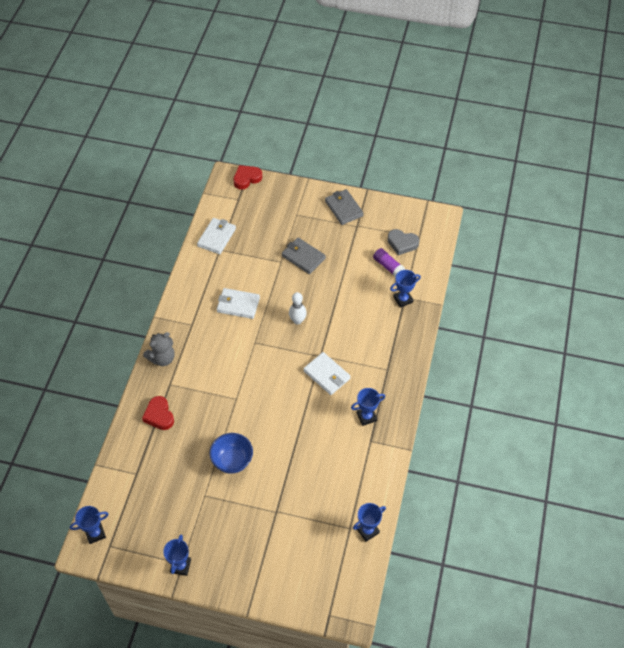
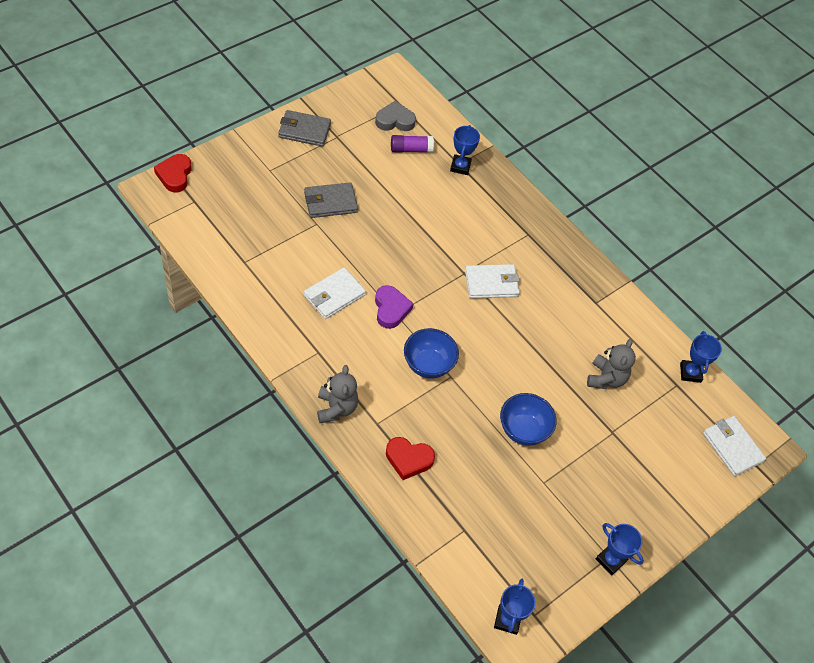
camera: 60 degrees left, 0 degrees up
(216, 237) = (225, 253): white wallet -> white wallet (732, 447)
(233, 382) = (428, 365): none -> blue bowl
(255, 338) = (391, 309): none -> purple heart
(297, 320) = (404, 261): white bowling pin -> none
(314, 483) = (606, 378): none -> grey teddy bear
(366, 417) = (567, 287): blue trophy -> none
(402, 243) = (395, 120): grey heart -> grey heart turned 150 degrees counterclockwise

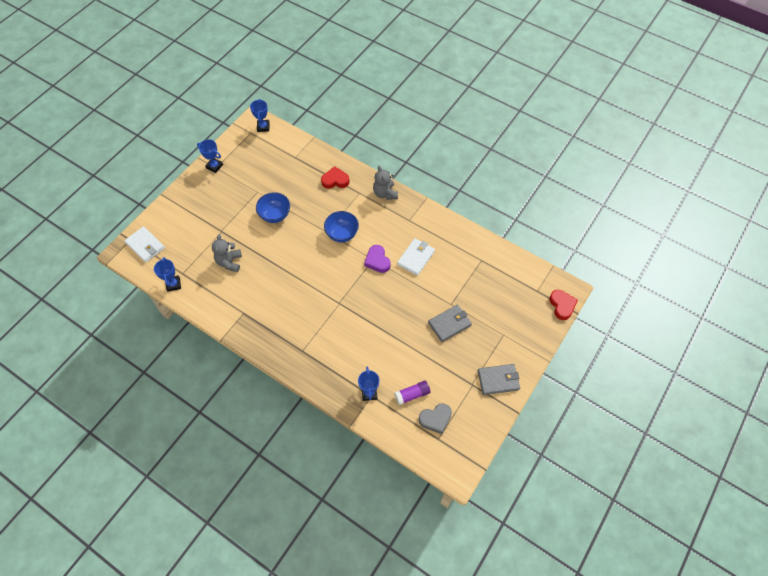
camera: 170 degrees right, 5 degrees up
(491, 283) = (318, 302): white wallet -> none

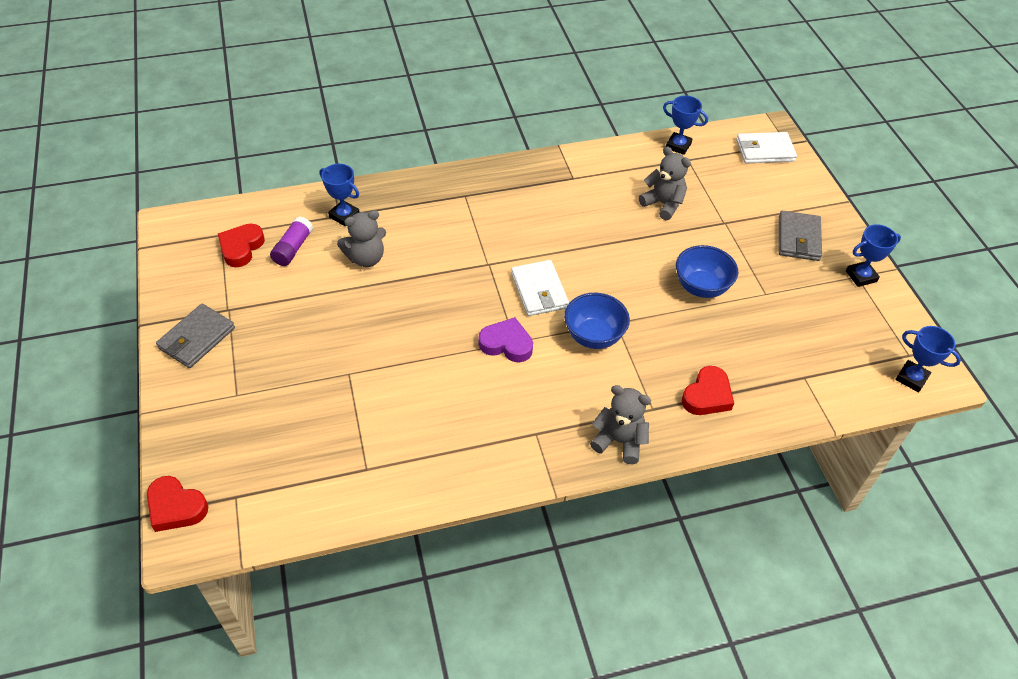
camera: 130 degrees right, 10 degrees down
(386, 356) = (366, 258): none -> grey teddy bear
(416, 258) = (462, 391): white wallet -> white wallet (539, 291)
(435, 419) = (241, 248): grey heart -> red heart
(449, 324) = (324, 349): grey wallet -> grey wallet (798, 238)

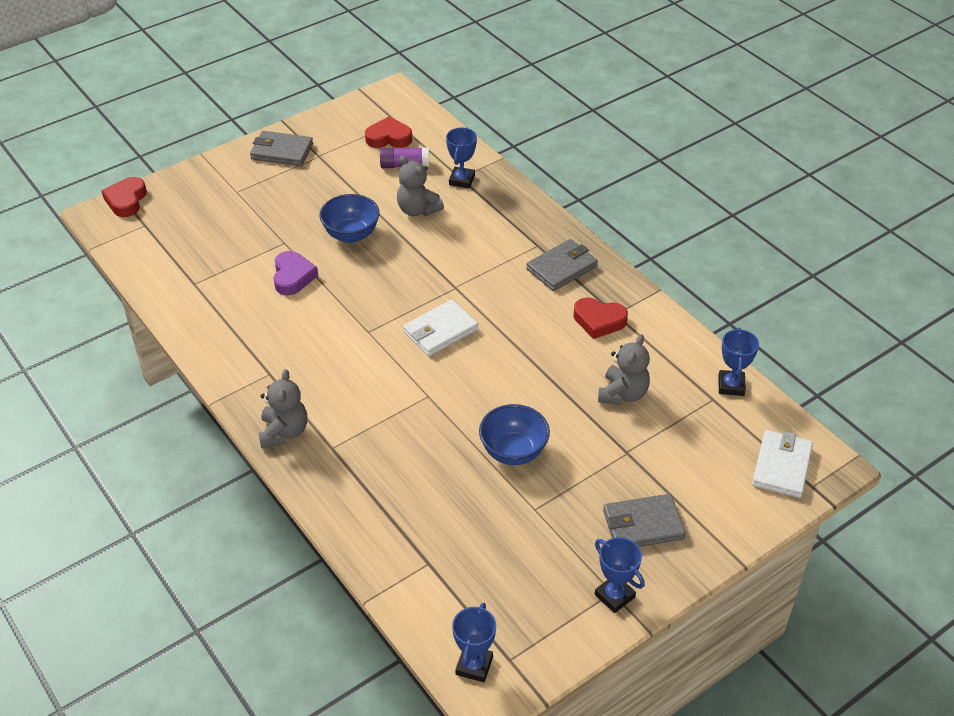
camera: 70 degrees right, 5 degrees down
(502, 190) = (562, 268): none -> grey wallet
(506, 344) = (362, 327): purple heart -> purple heart (293, 277)
(594, 336) = (402, 384): blue bowl -> blue bowl (351, 234)
(707, 395) = (366, 486): red heart -> red heart (599, 321)
(764, 150) = (781, 466): white wallet -> white wallet turned 45 degrees clockwise

